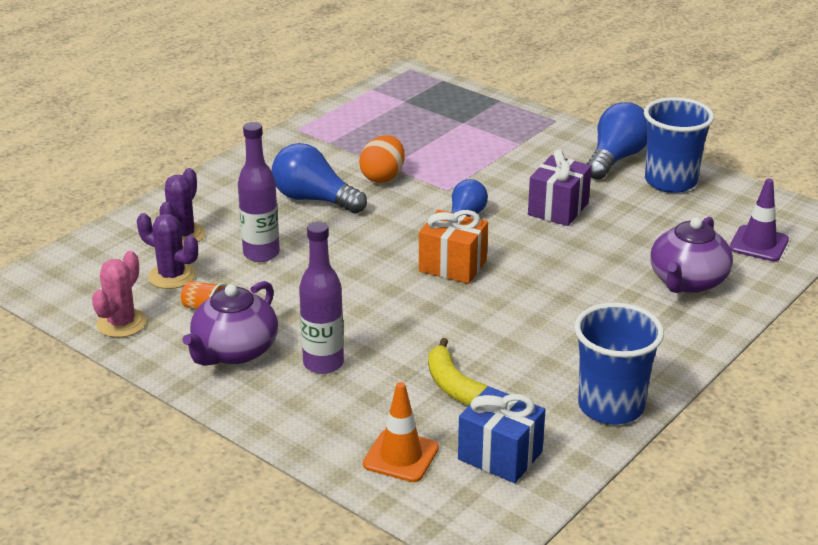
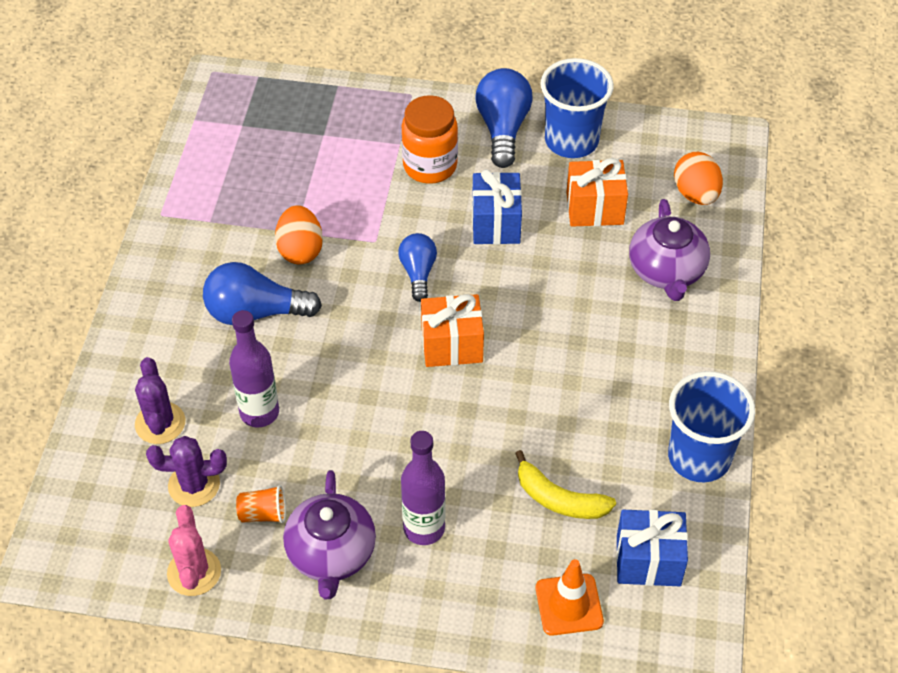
camera: 30 degrees left, 20 degrees up
(533, 162) = (430, 166): none -> orange jar
(558, 209) = (496, 223): purple gift -> blue gift
(655, 225) = (594, 208): none -> orange gift
(758, 244) = (695, 194): purple traffic cone -> orange egg

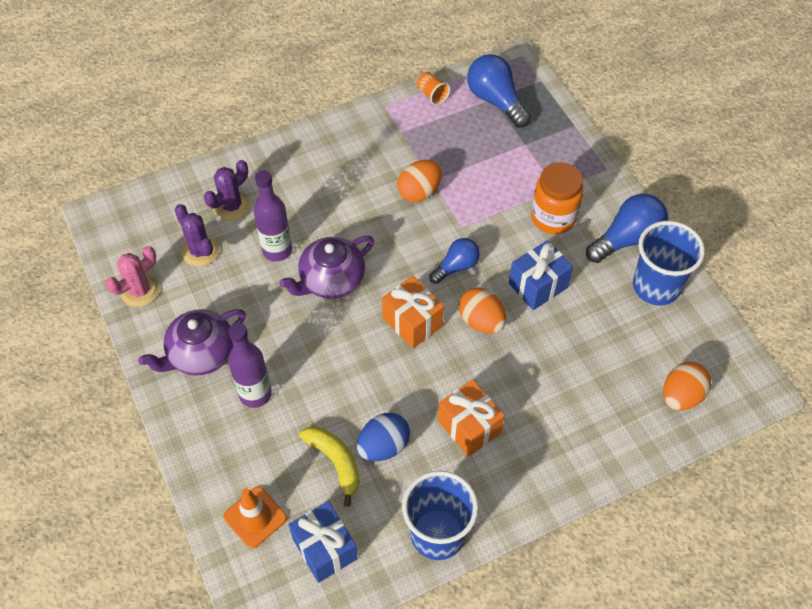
camera: 55 degrees right, 5 degrees up
(255, 312) = (351, 200): blue light bulb -> blue light bulb (495, 100)
(263, 514) = (205, 300): orange cup -> orange cup (432, 95)
(498, 290) = (481, 321): none -> orange egg
(559, 499) = (335, 462): yellow banana -> yellow banana turned 150 degrees clockwise
(573, 448) = (383, 446): none -> blue egg
(594, 208) = (606, 337): orange gift -> orange gift (469, 427)
(666, 271) = (589, 417): purple teapot -> purple teapot (331, 280)

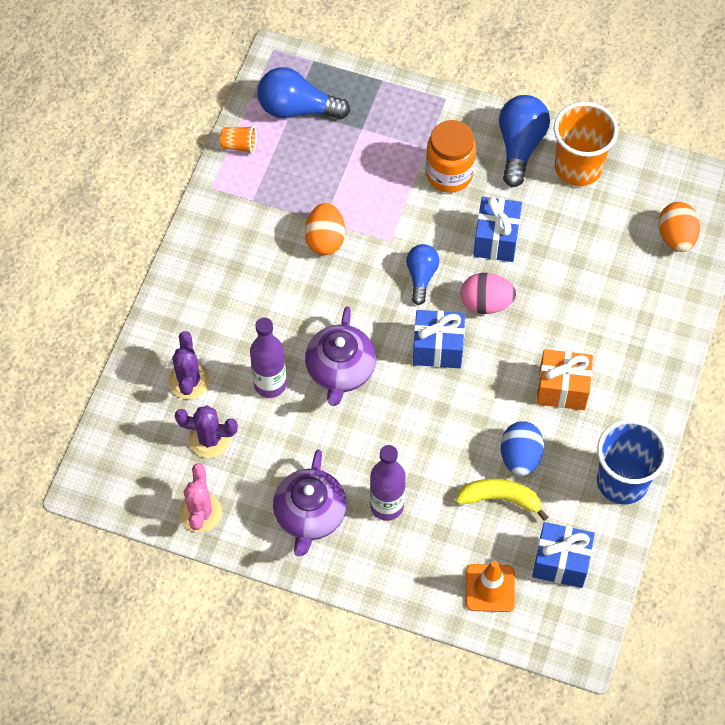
camera: 45 degrees left, 5 degrees up
(412, 322) = (438, 348): orange gift -> blue gift
(481, 321) = (486, 303): orange egg -> pink egg
(656, 286) = (578, 167): blue cup -> orange cup

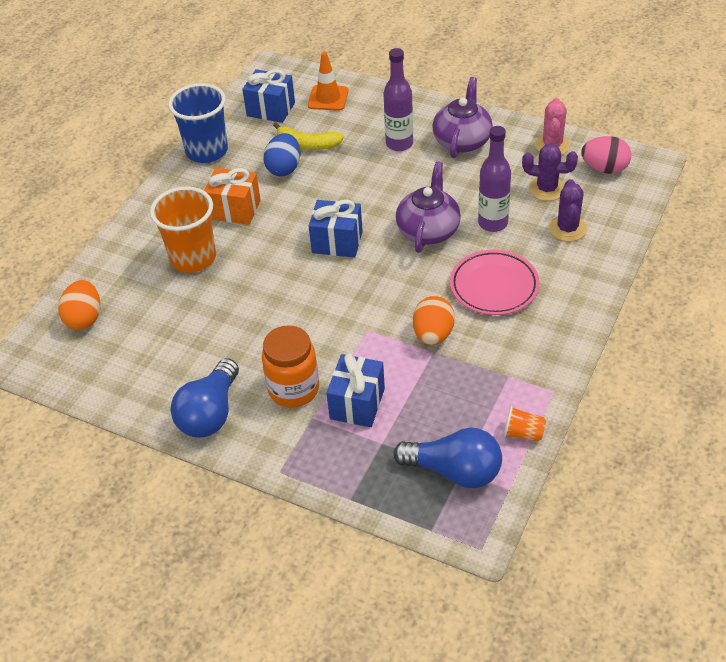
camera: 170 degrees left, 15 degrees down
(267, 300) = (494, 286): none -> pink plate
(421, 276) = (341, 298): blue light bulb -> none
(486, 303) = (284, 274): pink egg -> pink egg (604, 169)
(496, 239) = (261, 326): blue gift -> blue gift (357, 404)
(578, 167) = (156, 388): orange cup -> orange cup (193, 258)

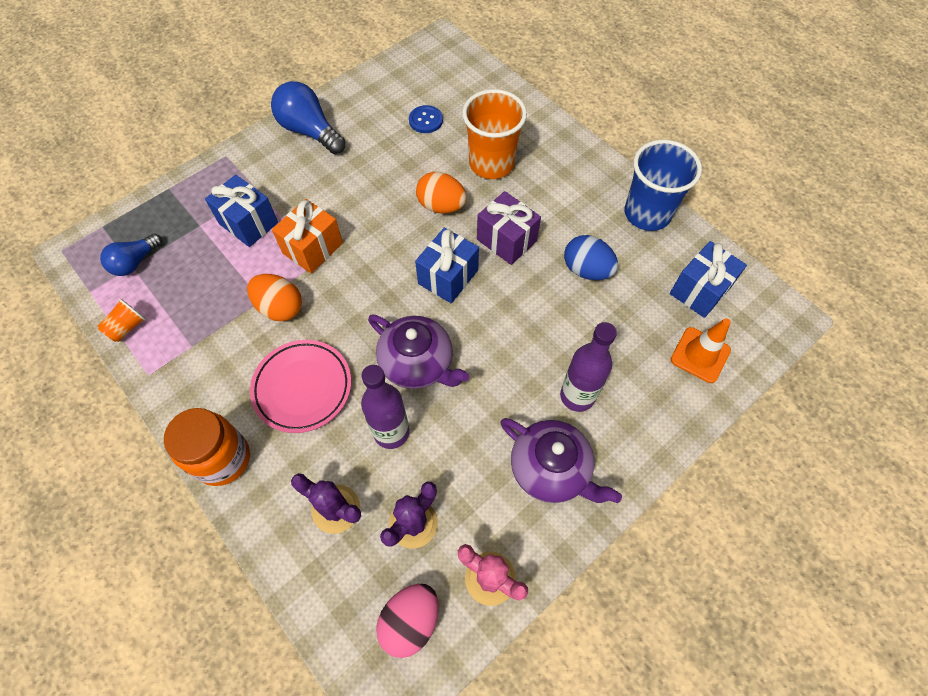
camera: 110 degrees right, 15 degrees up
(84, 318) = (461, 82): orange egg -> orange egg (441, 206)
(154, 325) = (426, 120): none -> blue button
(235, 209) = (542, 211): orange gift -> orange gift (312, 248)
(278, 220) = (506, 240): none -> purple gift
(293, 389) = (294, 187): orange jar -> orange jar (223, 459)
(307, 145) = (618, 304): yellow banana -> none
(455, 471) = (135, 262): blue light bulb -> blue light bulb, size x0.63

